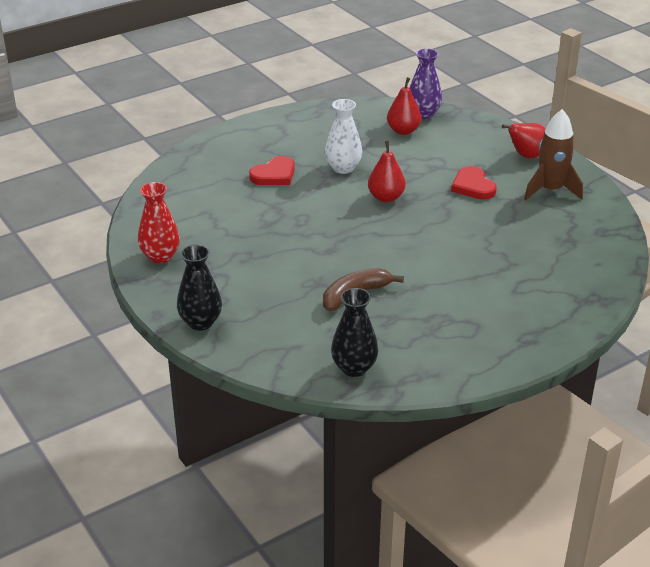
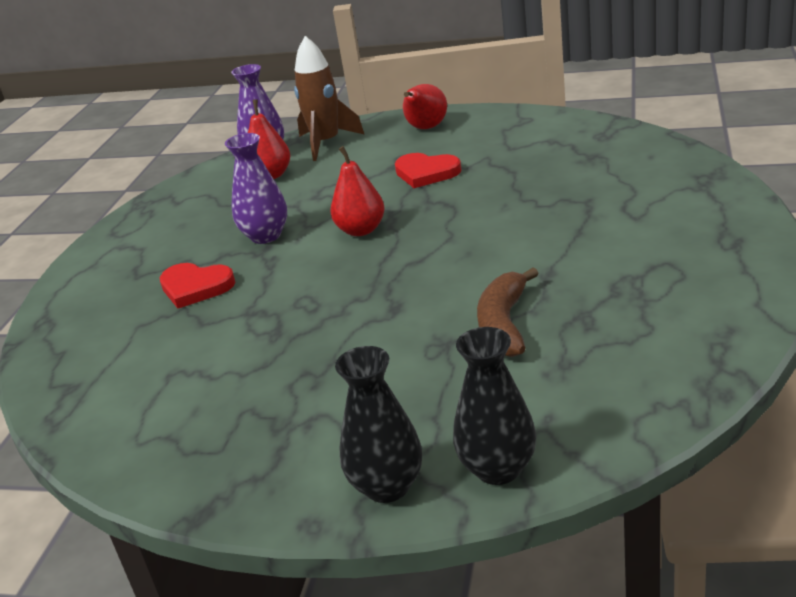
camera: 40 degrees left, 5 degrees down
(160, 256) = (194, 458): red vase -> none
(274, 175) = (195, 287): red heart -> red heart turned 105 degrees clockwise
(343, 168) = (266, 236): white vase -> purple vase
(354, 368) = (649, 387): black vase -> black vase (498, 469)
(550, 190) = (499, 136): brown rocket -> brown rocket (326, 143)

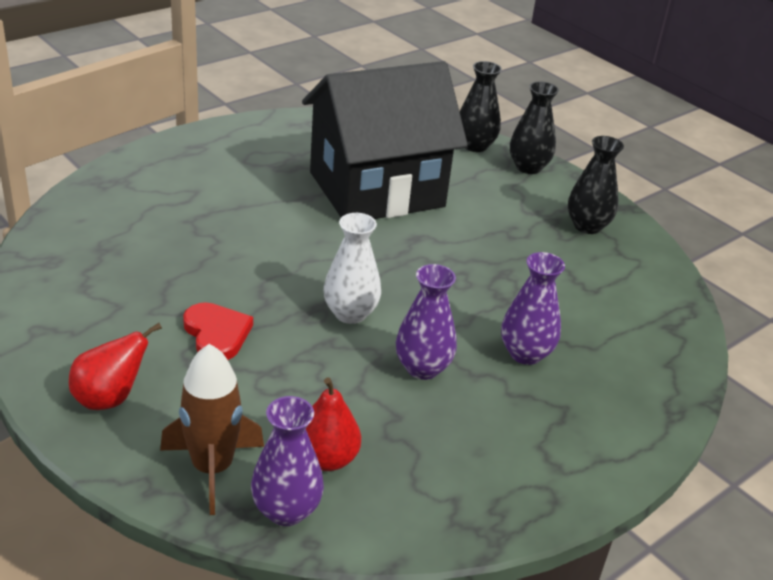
camera: 150 degrees left, 5 degrees up
(195, 287) = (525, 354): red heart -> purple vase
(231, 446) = (587, 226): none -> black vase
(361, 230) = (350, 313): red pear -> white vase
(504, 325) = (377, 189): brown banana -> black house

